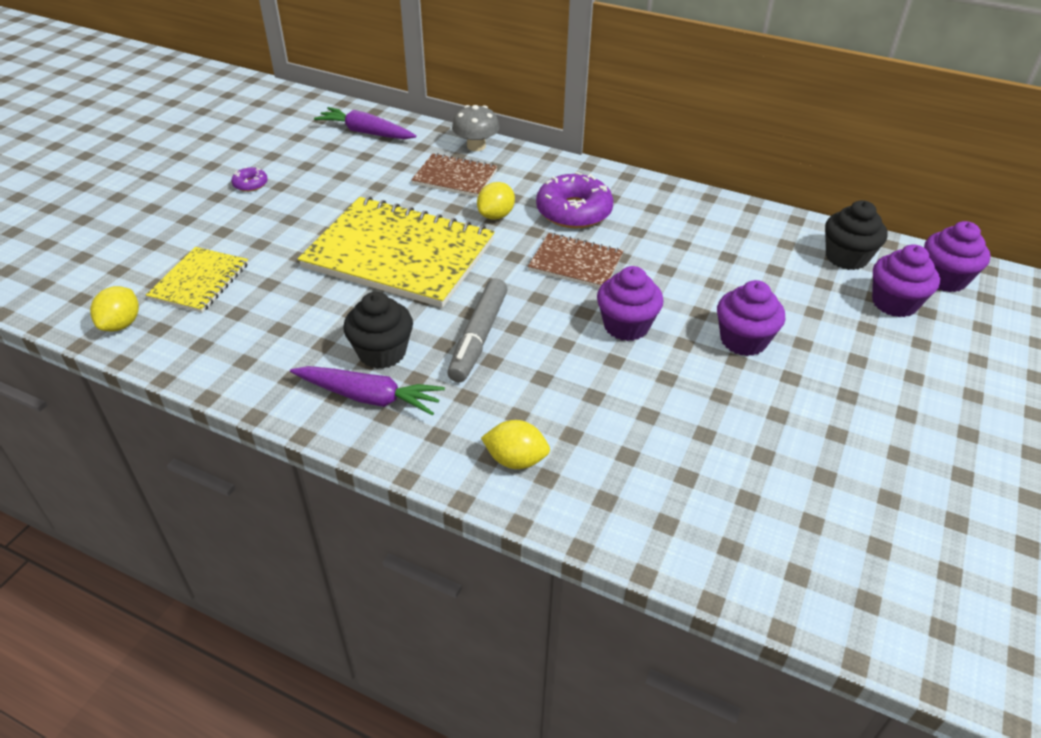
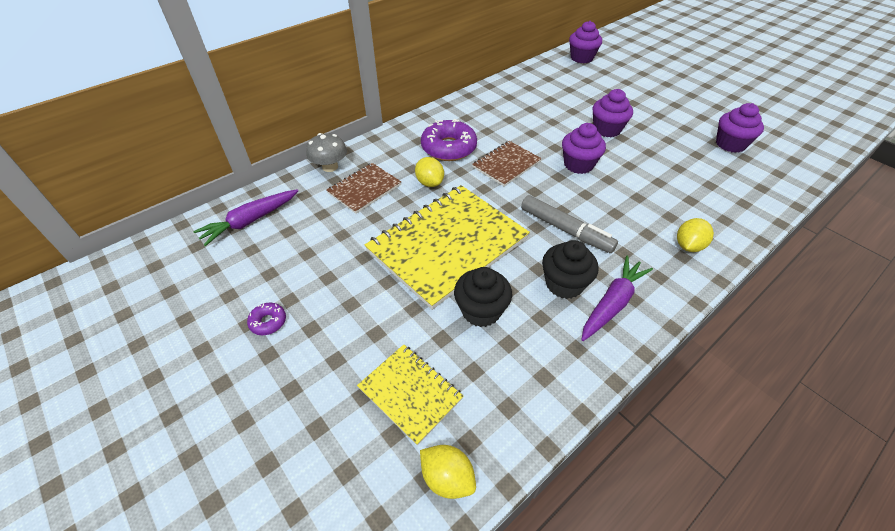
camera: 65 degrees left, 5 degrees up
(846, 257) = (551, 75): black cupcake -> black cupcake (481, 311)
(894, 303) = (594, 77): purple cupcake -> purple cupcake (730, 144)

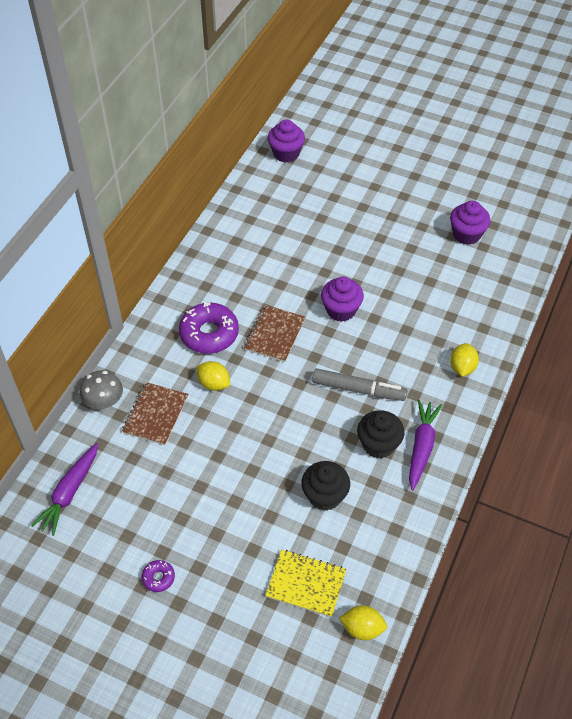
camera: 25 degrees left, 5 degrees up
(447, 245) = (266, 445): yellow notebook -> none
(606, 129) = (350, 254): purple cupcake -> none

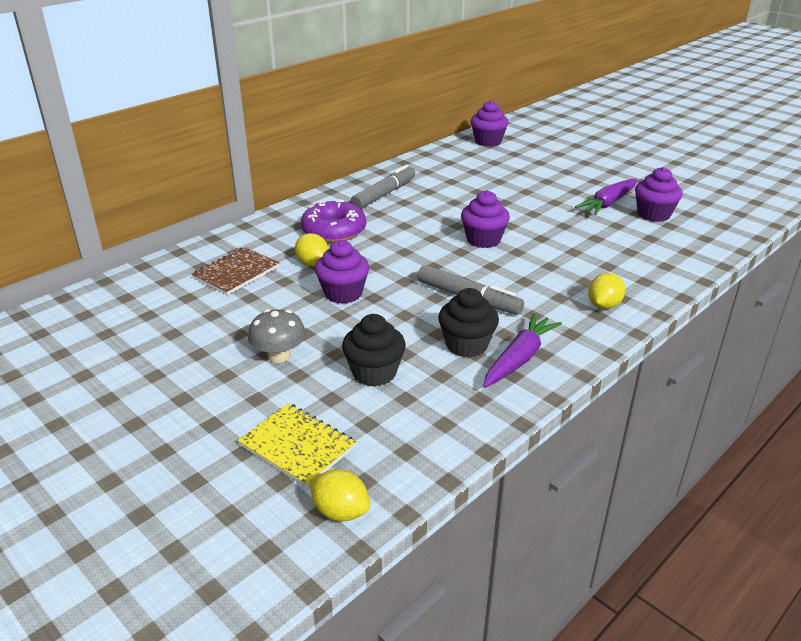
camera: 20 degrees right, 20 degrees down
(69, 493) = (102, 308): purple carrot -> purple carrot (608, 203)
(104, 401) = (194, 254): grey mushroom -> grey mushroom (279, 355)
(158, 578) = (131, 395): purple donut -> none
(228, 267) = (384, 194): none -> grey marker
(258, 414) = (343, 293): none -> purple cupcake
(275, 334) = (401, 243): brown notebook -> none

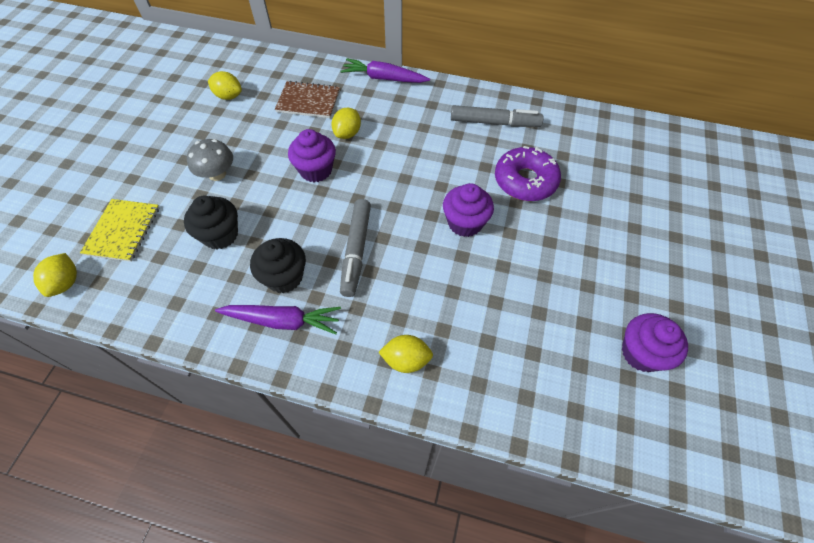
camera: 60 degrees right, 25 degrees up
(157, 320) = (228, 96): none -> yellow lemon
(334, 231) = (406, 122): purple donut -> purple donut (525, 181)
(488, 141) = (682, 147): purple cupcake -> none
(608, 203) = (630, 300): purple carrot -> purple carrot (384, 78)

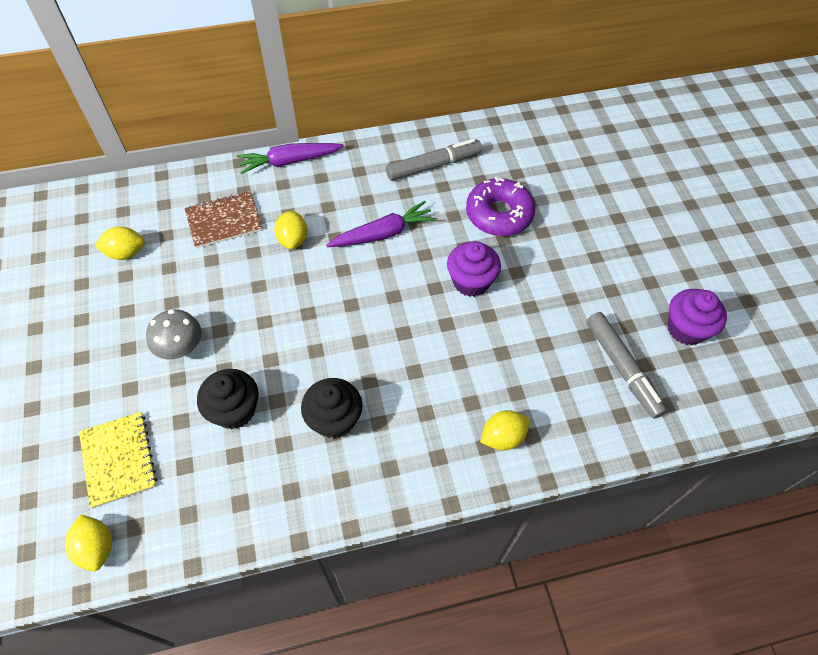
camera: 30 degrees left, 0 degrees up
(283, 321) = (364, 462): purple carrot -> purple carrot (383, 233)
(316, 170) = (287, 294): purple cupcake -> none
(356, 251) = (387, 358): grey marker -> grey marker (622, 368)

